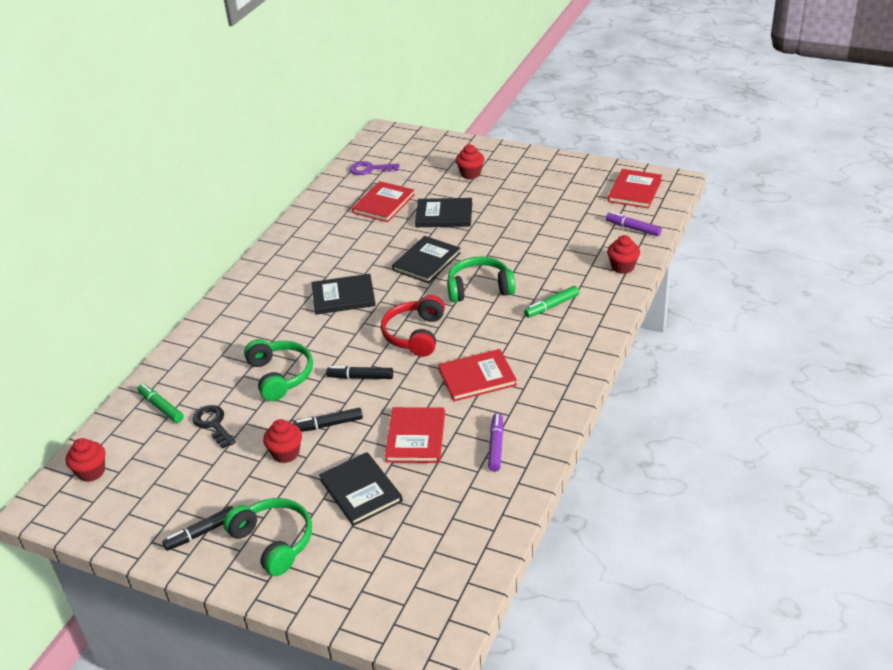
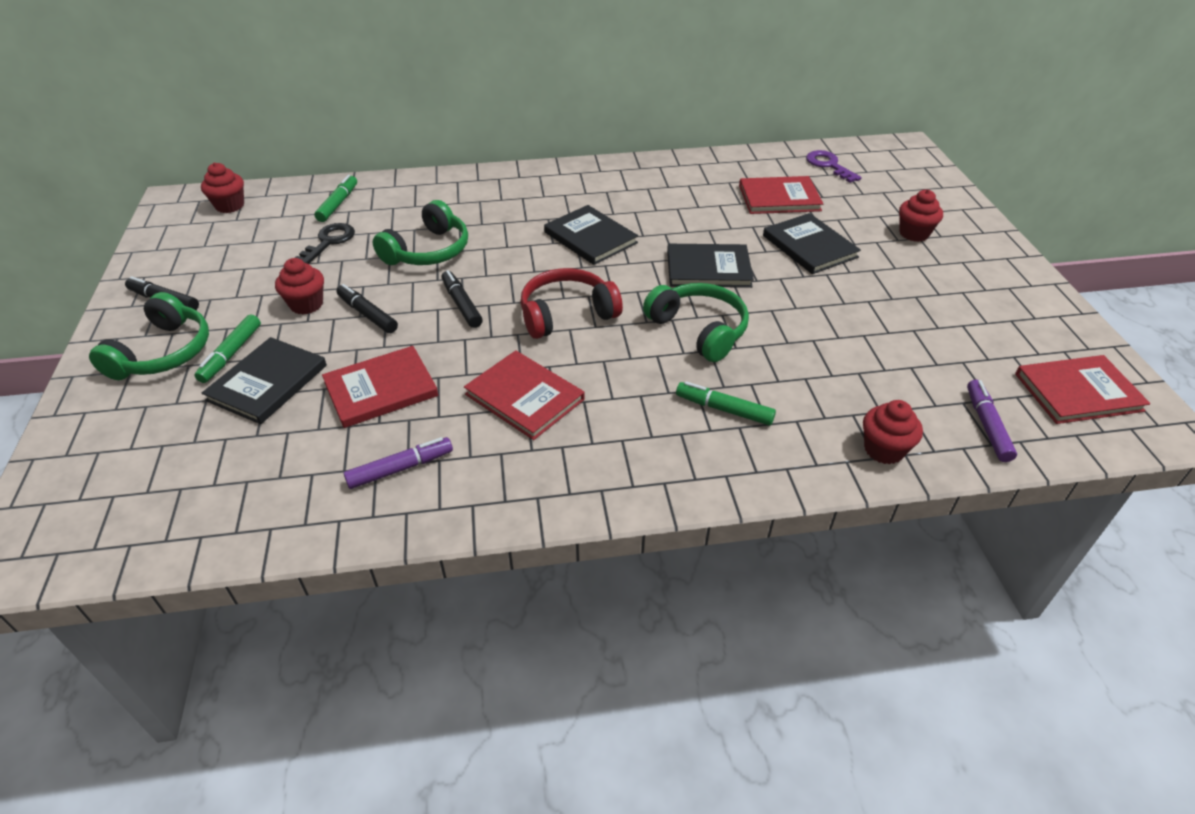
camera: 55 degrees right, 5 degrees up
(310, 504) = (231, 354): none -> green marker

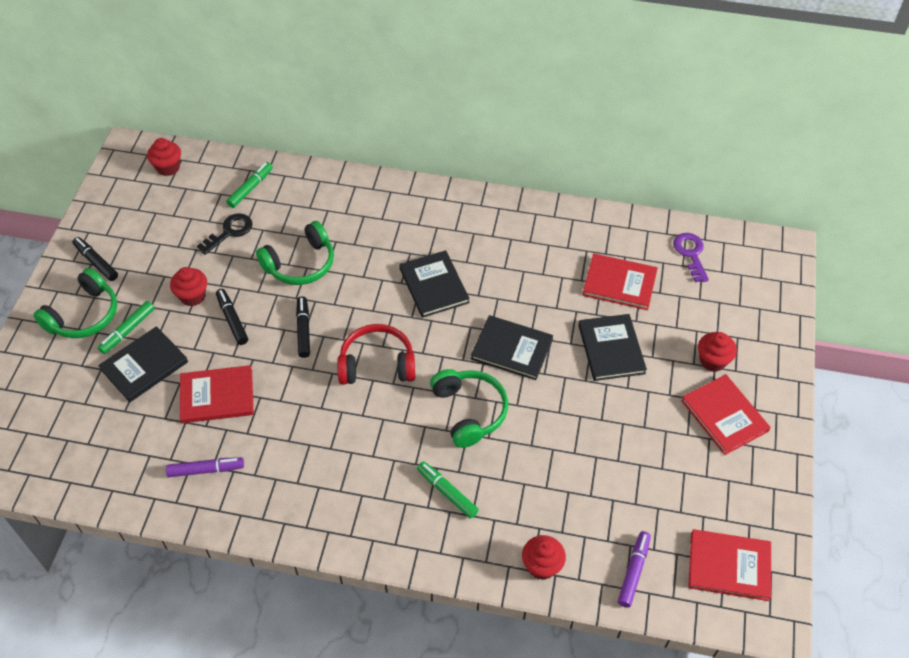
camera: 20 degrees right, 10 degrees up
(524, 397) = (312, 435): red book -> red book (724, 416)

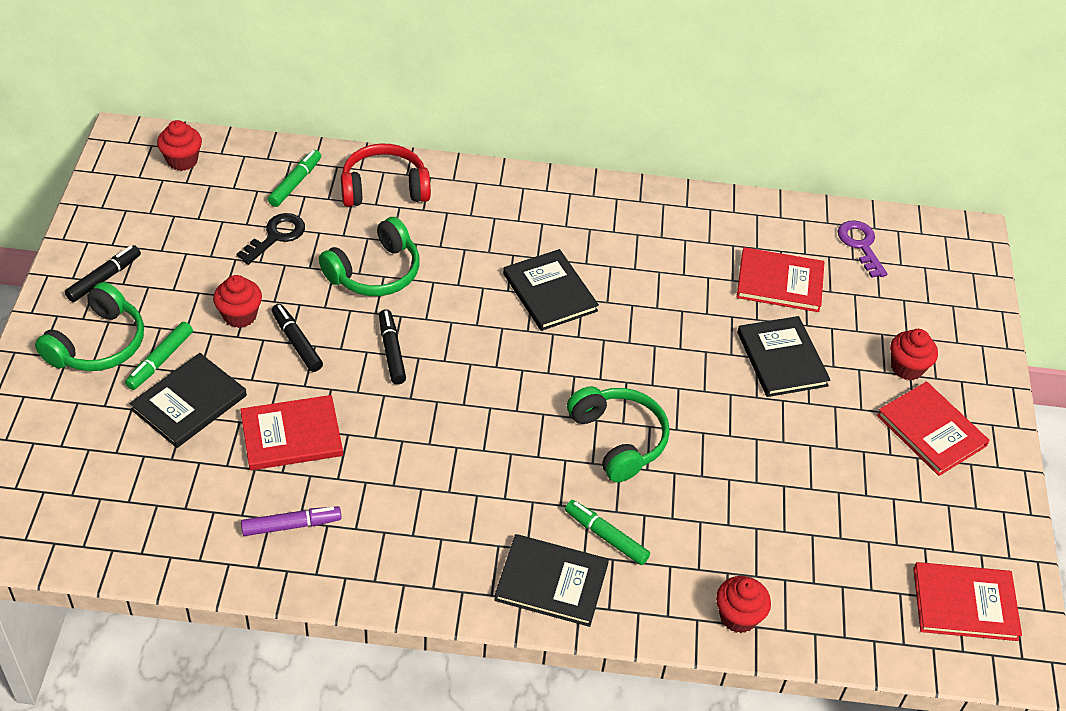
camera: 10 degrees left, 5 degrees down
(96, 262) = (104, 278): black marker -> black marker turned 90 degrees clockwise
(377, 364) = (492, 388): red headphones -> red headphones (384, 188)
(512, 349) = (659, 364): black book -> black book (551, 582)
(633, 571) = (851, 616): purple marker -> none

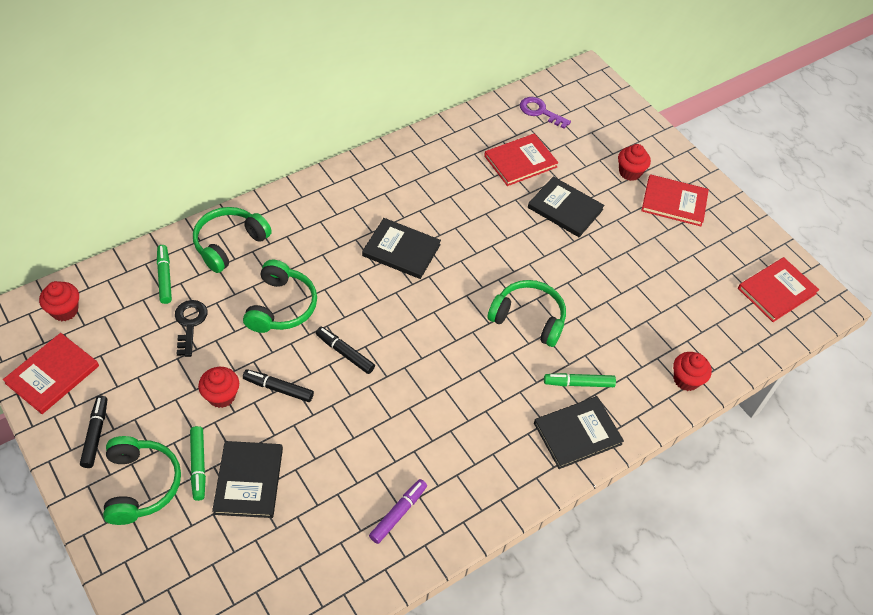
camera: 40 degrees left, 5 degrees up
(291, 435) = (338, 454): red book -> red book (52, 374)
(384, 188) = (229, 244): red headphones -> green headphones

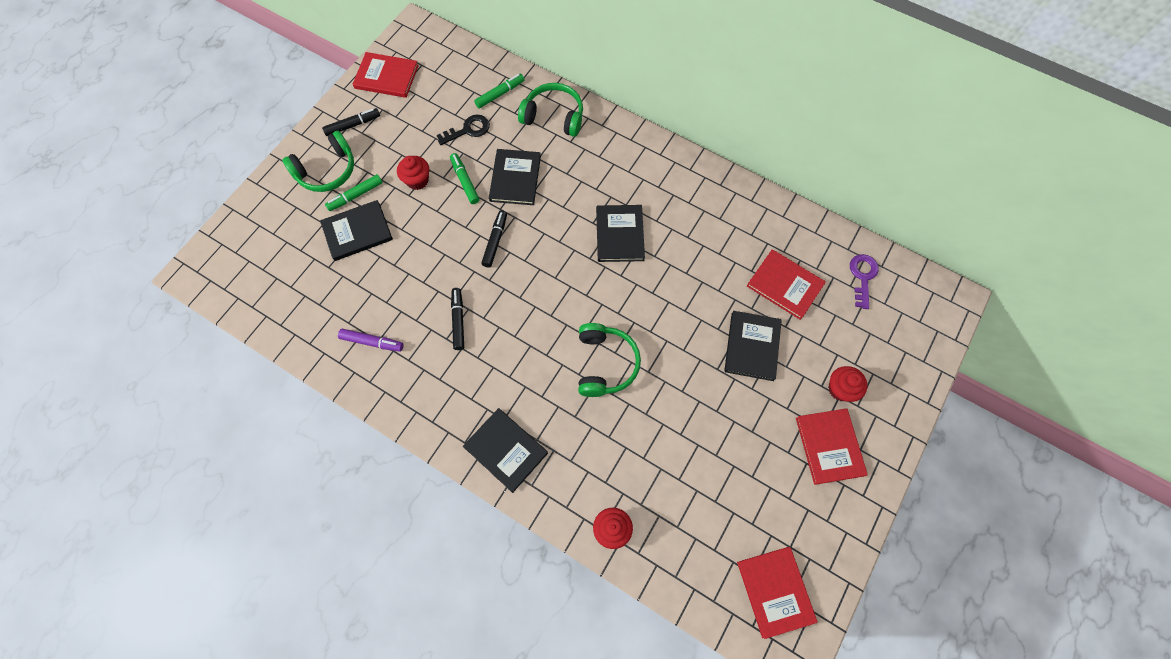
camera: 70 degrees right, 15 degrees up
(64, 310) = (440, 54): red cupcake -> none
(278, 388) = (441, 212): black marker -> black marker (458, 320)
(281, 306) = (515, 178): green headphones -> black book
(578, 383) = (558, 432): green marker -> green marker (465, 181)
(776, 291) = (775, 591): red book -> red book turned 45 degrees clockwise

